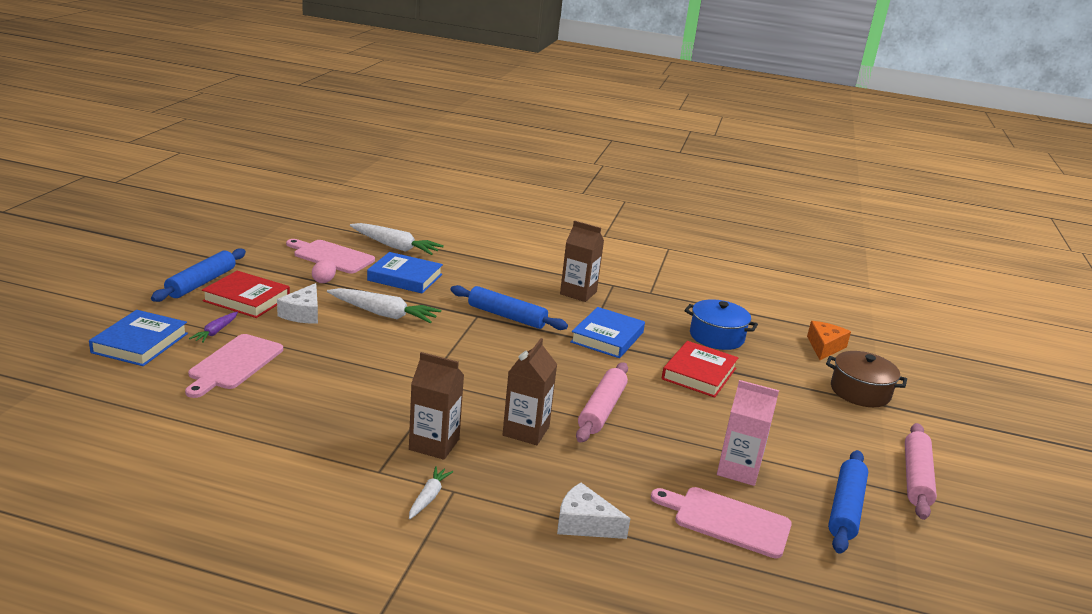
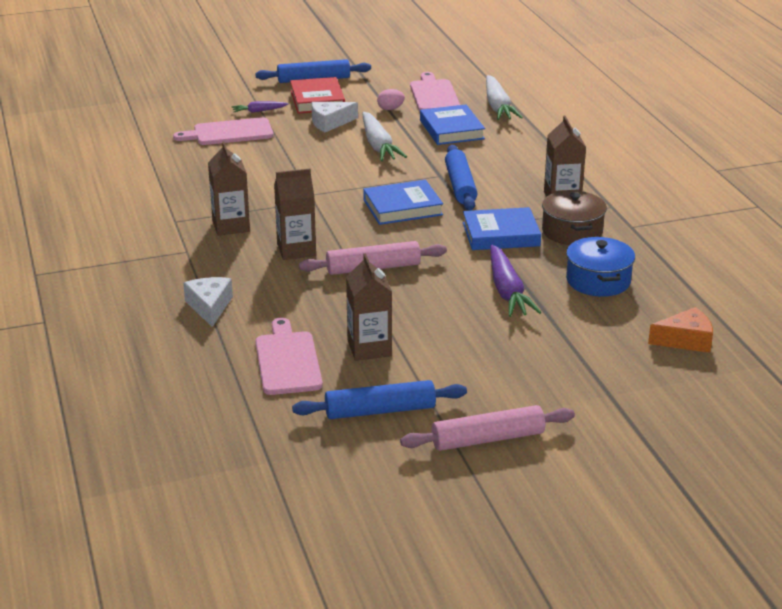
camera: 60 degrees right, 5 degrees up
(140, 343) = (210, 100): blue book -> blue book (402, 207)
(428, 497) = (168, 246): white carrot -> none
(699, 373) = (507, 291): red book -> purple carrot
(738, 470) = (369, 348): pink carton -> brown carton
(860, 392) = (617, 379): brown pot -> brown pot (572, 231)

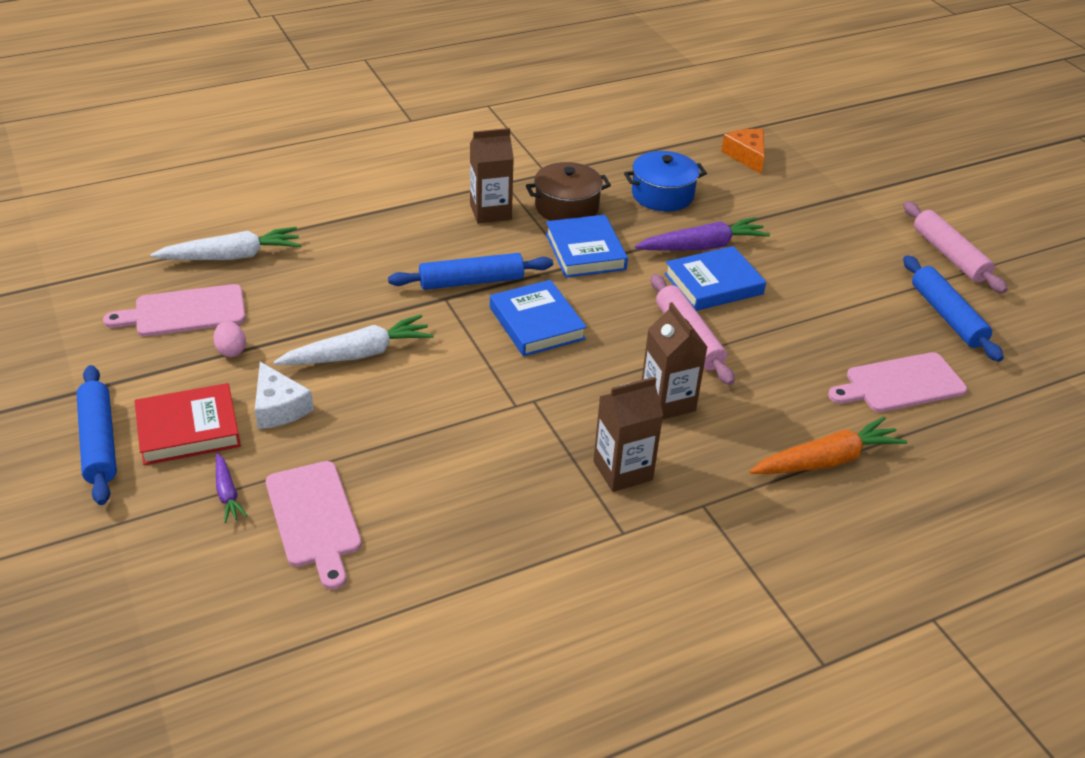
camera: 100 degrees left, 10 degrees up
(209, 307) = (826, 460): white cheese -> orange carrot
(369, 348) = (849, 329): brown carton -> none
(451, 129) = (306, 293): blue book -> blue book (713, 284)

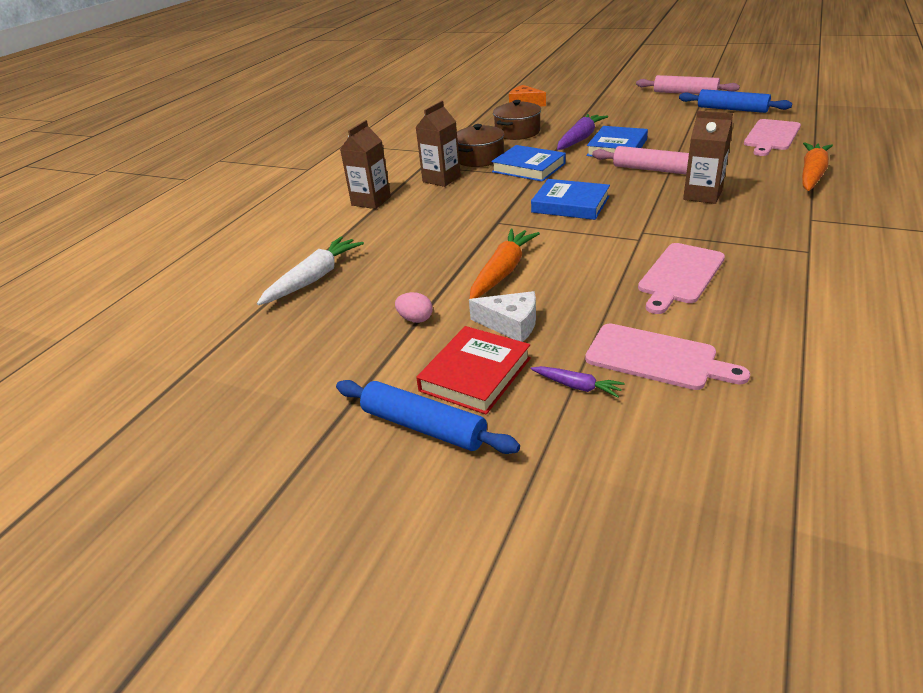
camera: 35 degrees left, 5 degrees down
(184, 312) = (337, 322): pink cutting board -> pink cutting board (679, 275)
(358, 354) = (502, 272): white carrot -> orange carrot
(471, 281) = (496, 208): blue rolling pin -> none
(622, 471) = (748, 230): brown carton -> brown carton (371, 201)
(662, 195) = (517, 132): blue pot -> brown pot

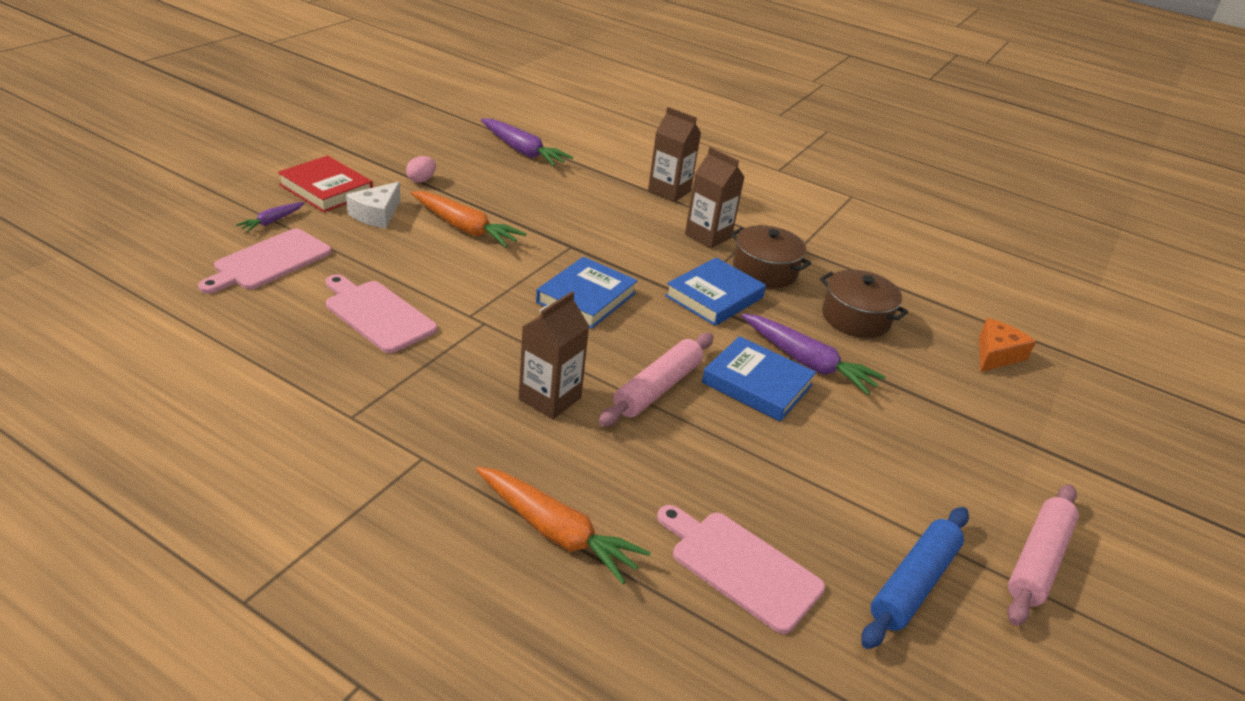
camera: 90 degrees right, 0 degrees up
(314, 278) = (522, 151): white carrot -> purple carrot
(423, 427) = (290, 164): blue rolling pin -> none

